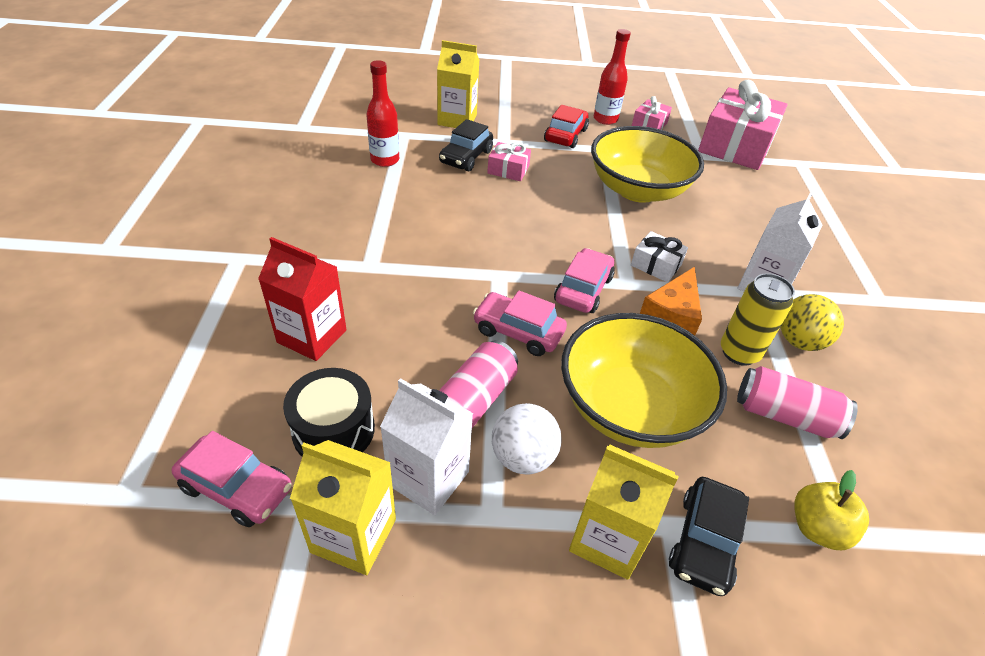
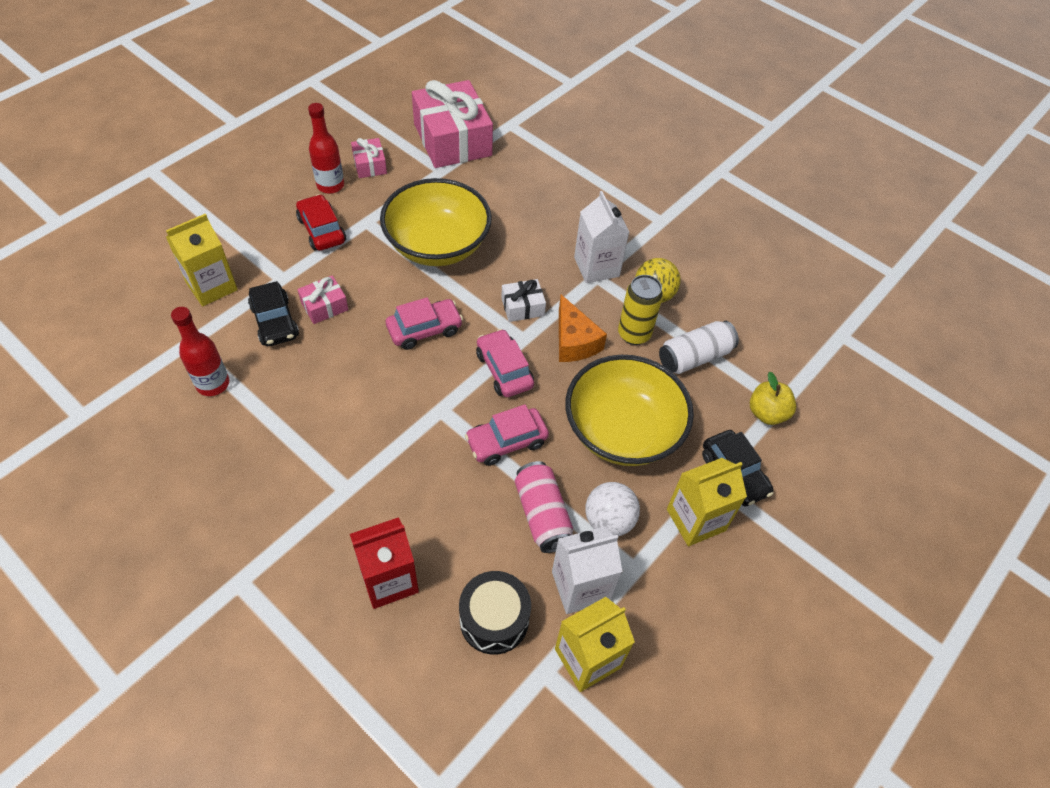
camera: 50 degrees left, 10 degrees up
(237, 488) = (493, 711): pink car -> pink car (424, 329)
(785, 416) = (694, 357): pink can -> white can

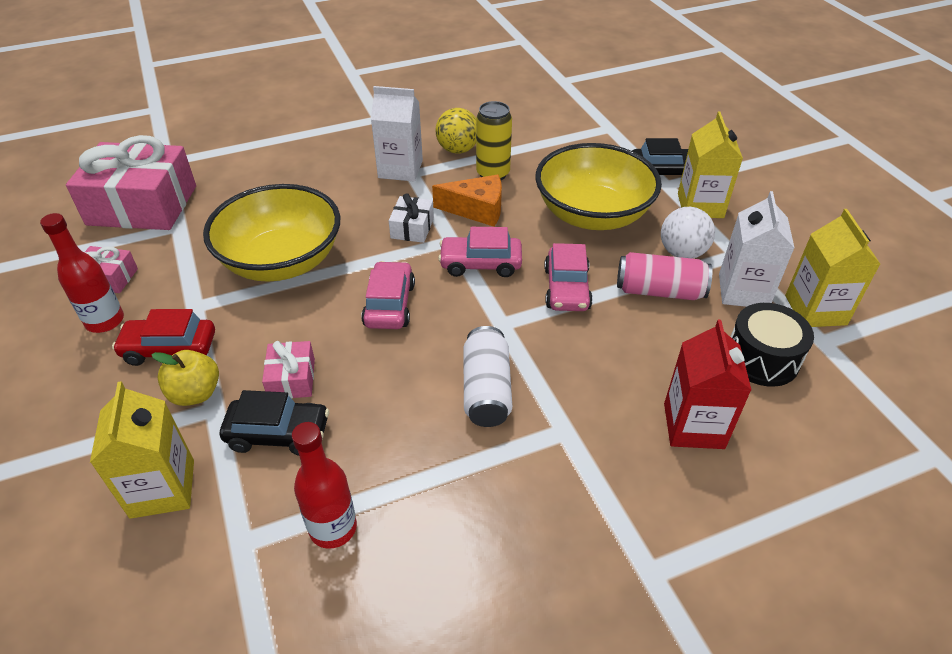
camera: 60 degrees left, 10 degrees down
(694, 357) = (539, 151): white can -> white can (486, 390)
(767, 413) = (615, 137): yellow apple -> yellow apple (195, 393)

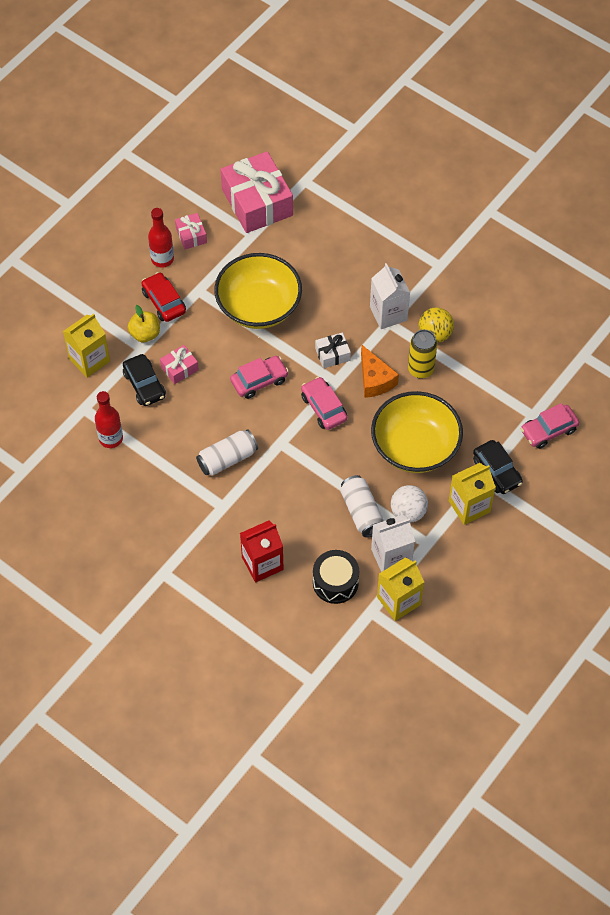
camera: 60 degrees right, 15 degrees up
(566, 288) = (331, 462): pink car -> pink car (548, 430)
(659, 291) = (361, 512): pink can -> white can

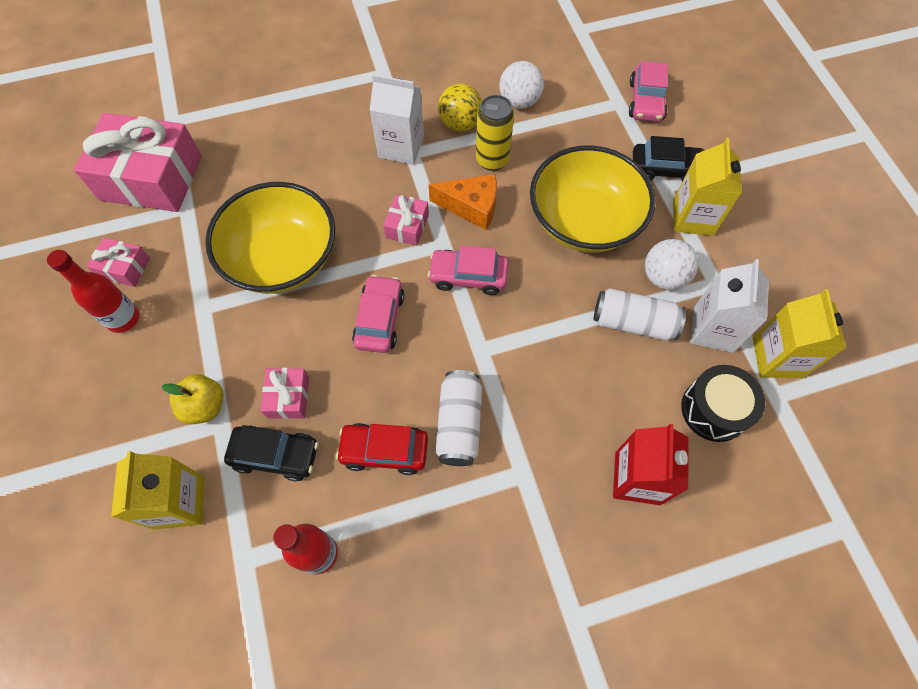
camera: 55 degrees left, 5 degrees up
(164, 302) = (181, 355): red car -> red car (384, 451)
(332, 354) = (407, 226): white gift -> pink gift
(483, 356) = (519, 101): none -> white ball

